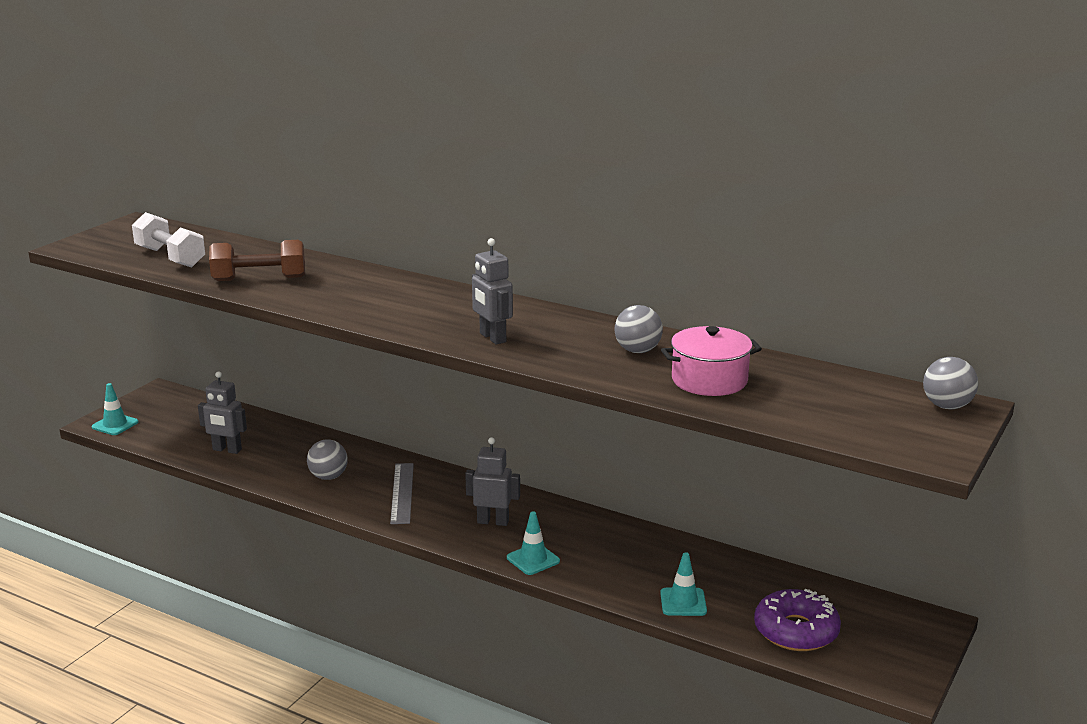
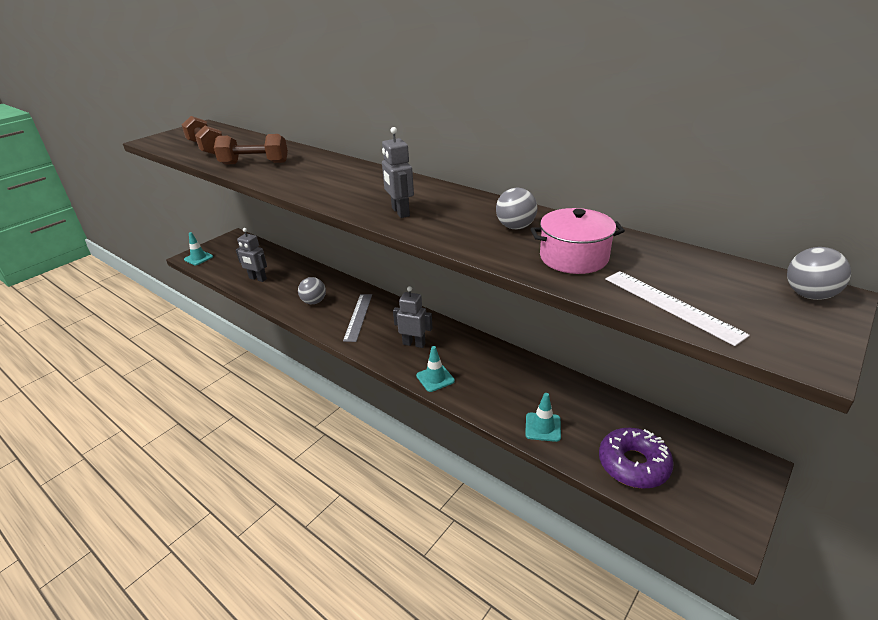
camera: 10 degrees right, 10 degrees up
(170, 257) = (206, 148): white dumbbell -> brown dumbbell
(813, 421) = (671, 305): none -> white ruler

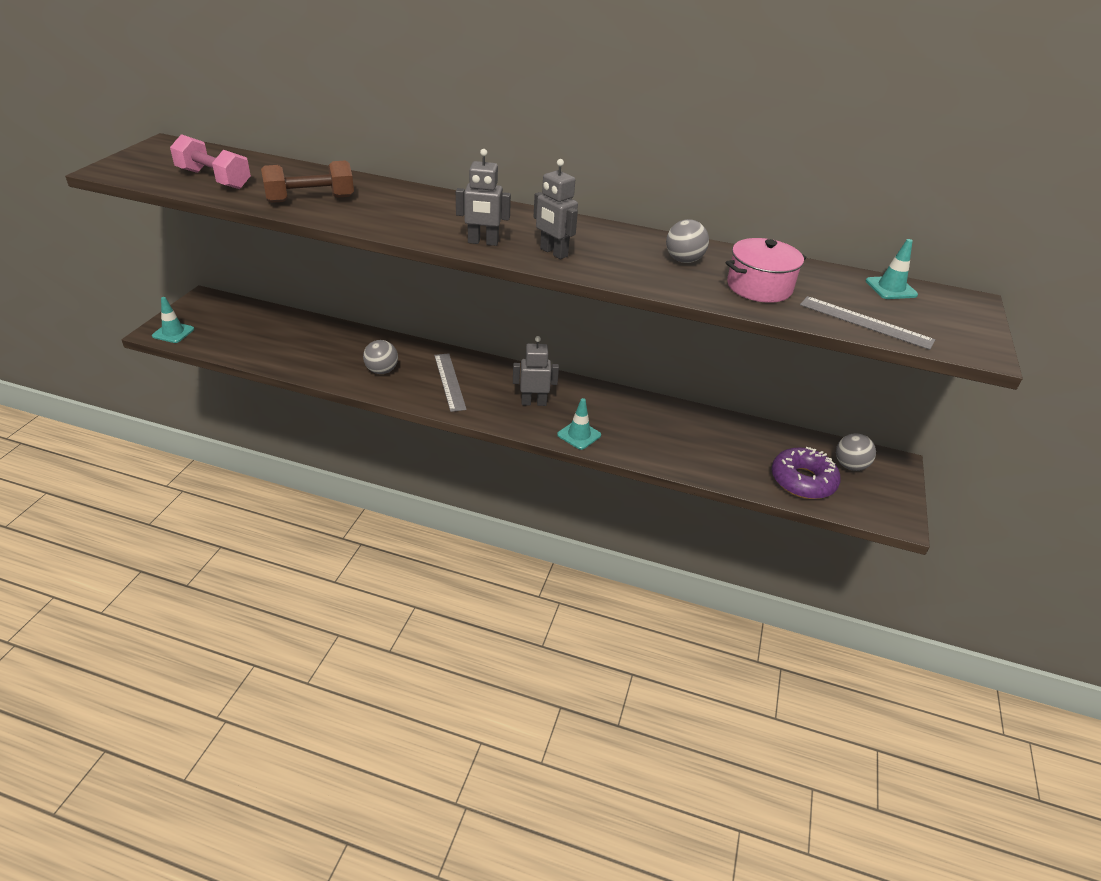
camera: 25 degrees left, 5 degrees up
(206, 148) = (214, 179): brown dumbbell -> pink dumbbell
(257, 279) = (284, 351): grey robot -> grey robot (483, 242)
(543, 427) = (709, 463): turquoise traffic cone -> turquoise traffic cone (891, 288)
(671, 305) = (865, 322): white ruler -> grey ruler
(809, 295) = (956, 302): grey ball -> grey ball (850, 466)

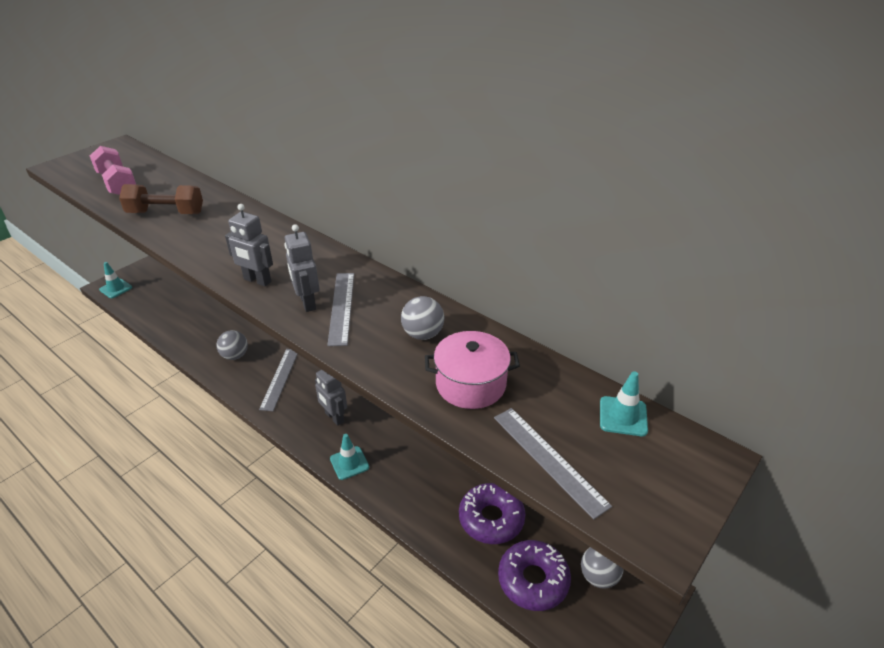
camera: 25 degrees right, 0 degrees up
(533, 402) = (334, 417): grey robot -> grey robot turned 150 degrees counterclockwise
(589, 251) = (341, 307): none -> grey ruler
(737, 447) = (491, 519): none -> purple donut

